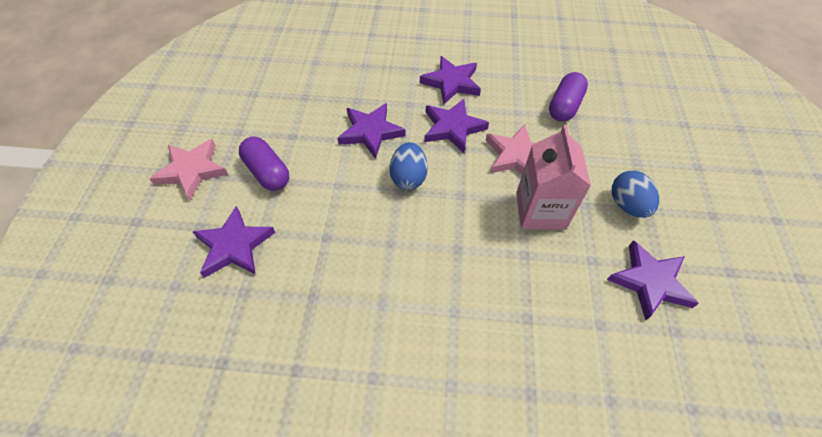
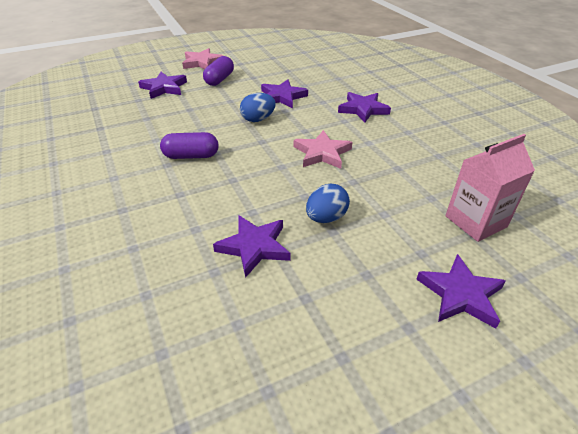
camera: 60 degrees right, 15 degrees down
(453, 128) = (320, 122): purple star -> purple star (460, 294)
(540, 210) = (279, 176): pink carton -> pink carton (476, 221)
(564, 106) = (403, 161): purple capsule -> purple capsule (191, 156)

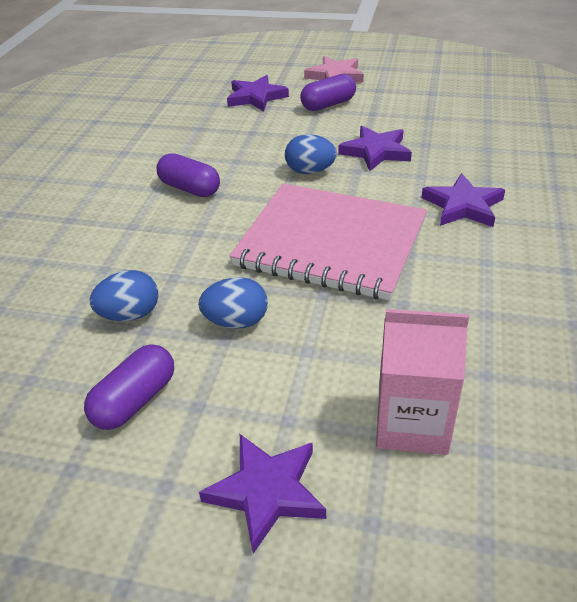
camera: 40 degrees right, 0 degrees up
(254, 247) = (130, 315): purple star -> blue egg
(322, 153) = (331, 243): pink star -> pink notebook
(327, 293) = (135, 400): none -> purple capsule

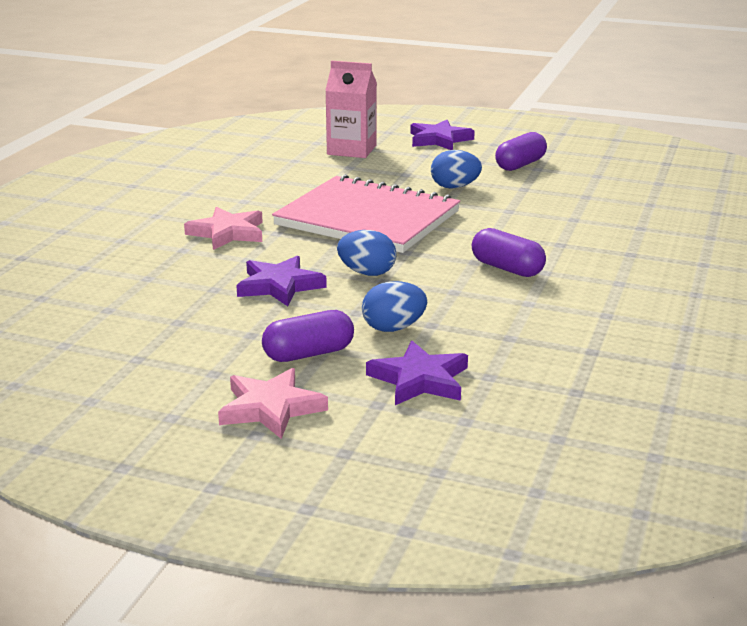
camera: 175 degrees left, 15 degrees down
(130, 315) = (538, 195): blue egg -> blue egg (393, 328)
(463, 206) = (227, 233): purple star -> pink star

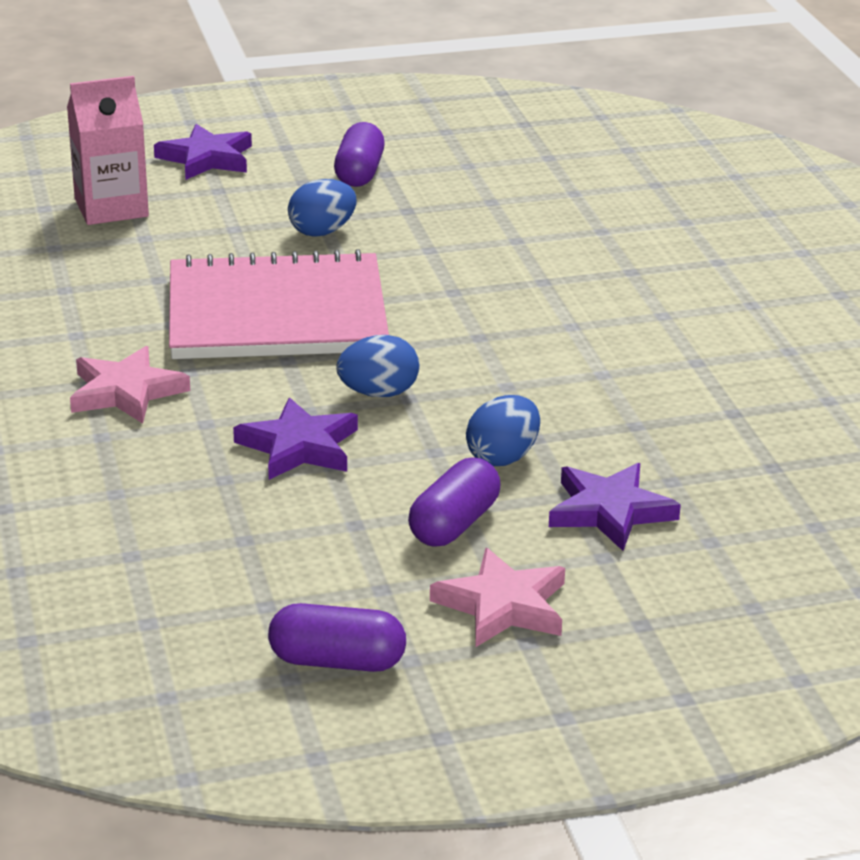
camera: 35 degrees left, 5 degrees up
(507, 268) = (526, 334): purple capsule -> purple capsule (337, 661)

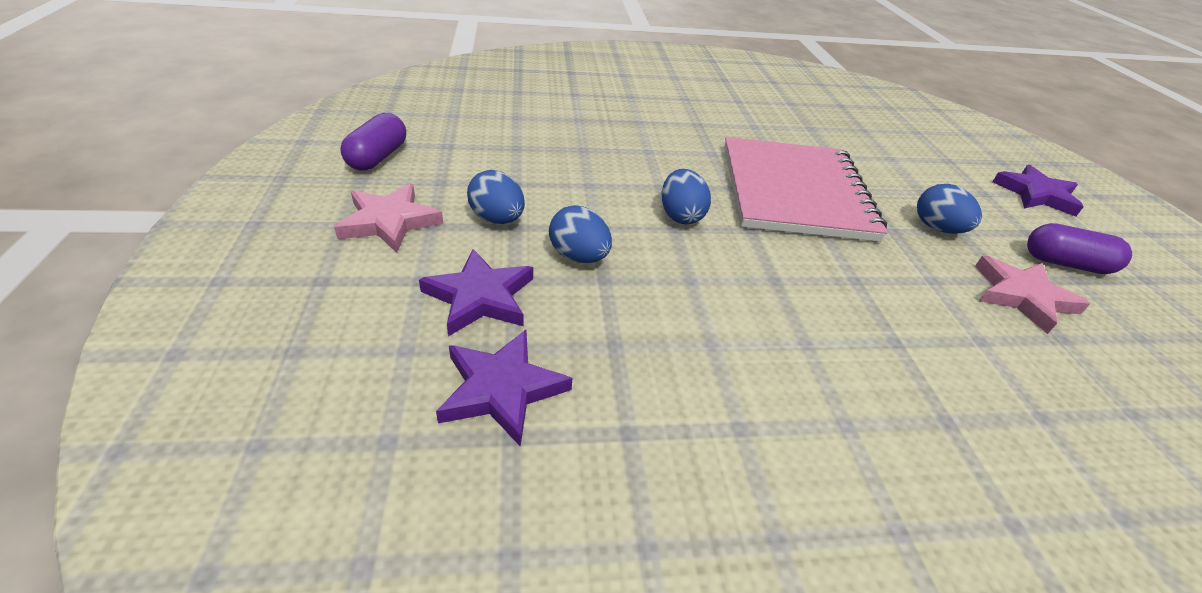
camera: 95 degrees right, 10 degrees up
(111, 208) = (929, 151): pink carton -> none
(126, 392) = (687, 132): pink star -> pink star (1022, 296)
(299, 447) = (614, 176): purple star -> purple star (501, 389)
(454, 524) = (497, 219): purple capsule -> blue egg

